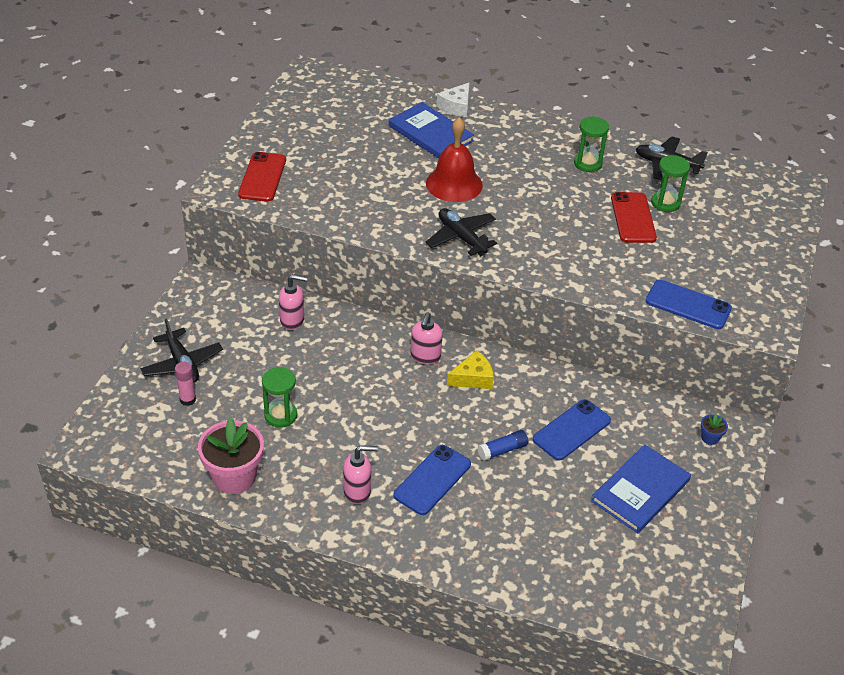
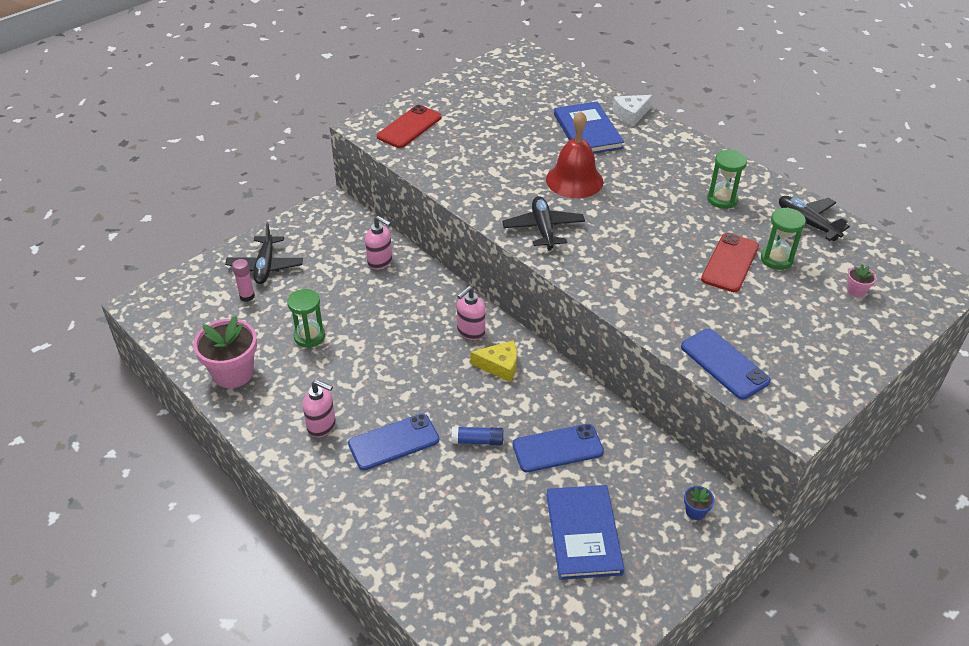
camera: 30 degrees right, 0 degrees up
(640, 491) = (583, 533): blue book -> blue book turned 75 degrees counterclockwise
(740, 210) = (856, 291): none -> pink flower pot

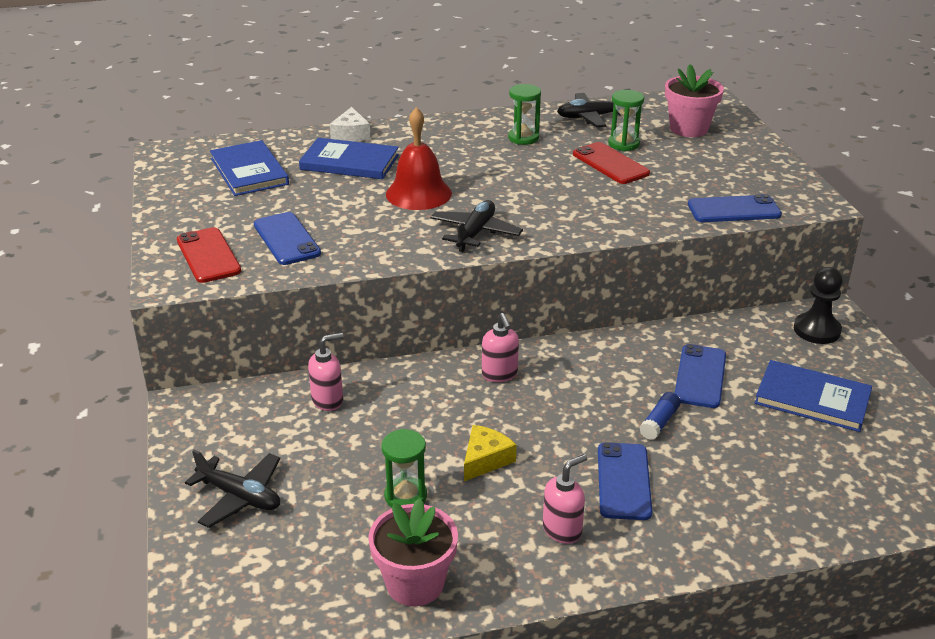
camera: 60 degrees left, 10 degrees down
(247, 296) = (282, 530): pink glue stick -> none
(457, 148) = (287, 239): none -> blue phone
(499, 366) = (565, 373): yellow cheese -> yellow cheese (485, 459)
(529, 96) = (249, 171): none -> blue book
(543, 229) = (475, 233): black plane -> black plane turned 90 degrees clockwise
(695, 511) = (816, 330): blue flower pot -> black pawn
(856, 291) = (688, 129): pink flower pot -> pink flower pot, size x2.29

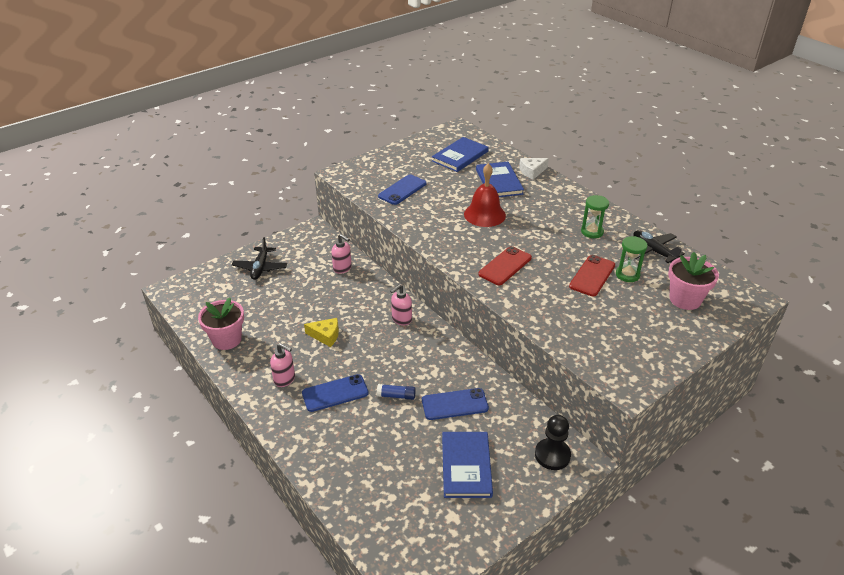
camera: 65 degrees right, 5 degrees up
(208, 256) = (370, 174): red phone -> red phone (505, 266)
(405, 496) = (284, 317): green hourglass -> none
(475, 233) = (457, 246): black plane -> none
(733, 210) = (579, 346): blue phone -> none

